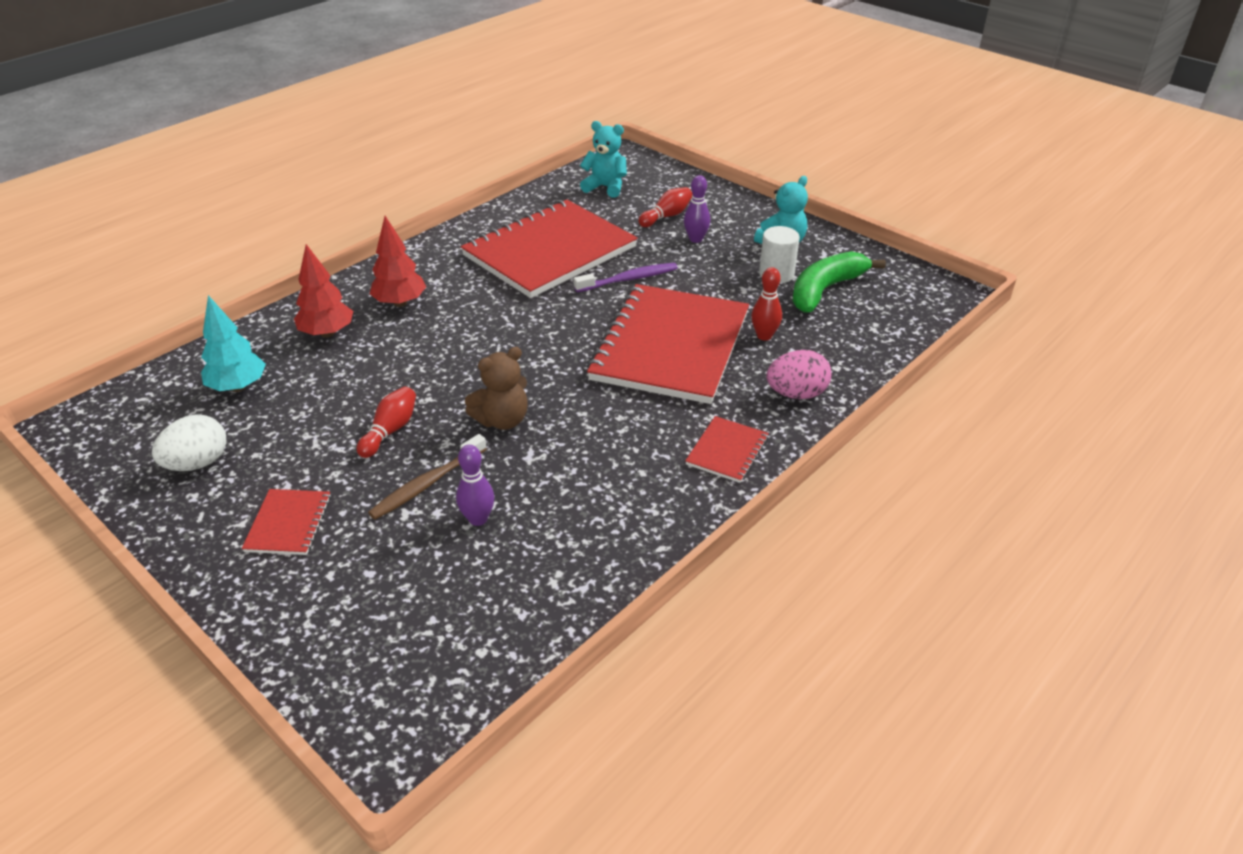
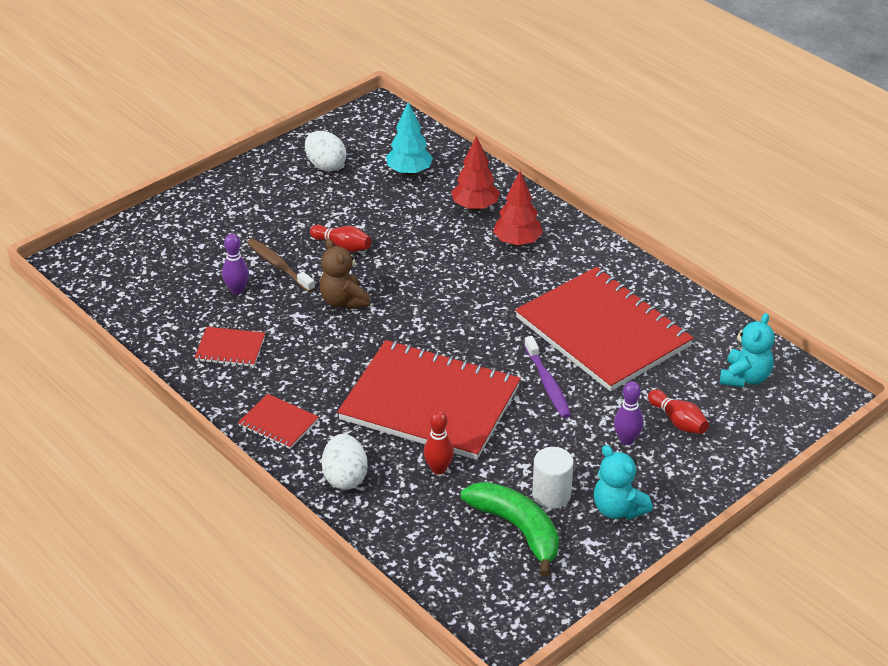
camera: 95 degrees right, 0 degrees up
(288, 523) = (255, 209): red notebook -> red notebook (230, 348)
(796, 394) = (345, 477): pink egg -> white egg

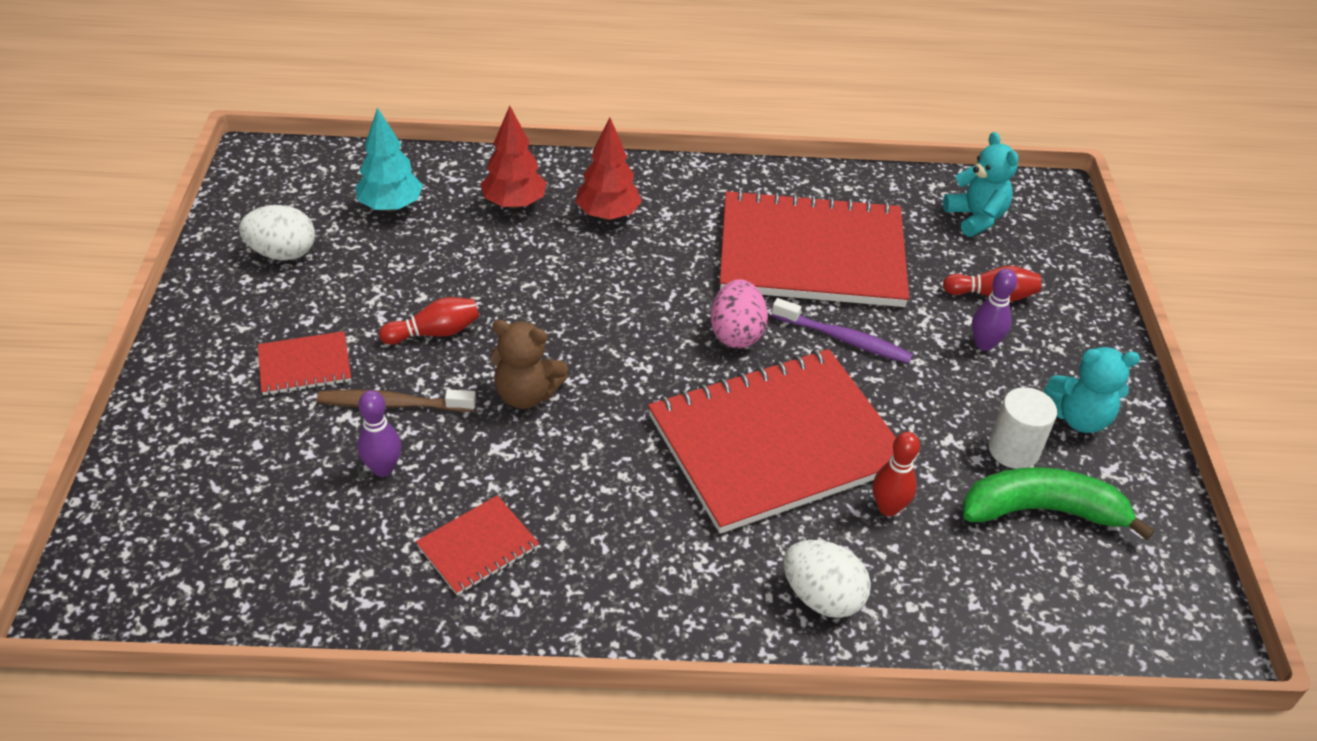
camera: 50 degrees left, 5 degrees up
(278, 423) = (663, 593): red notebook -> red notebook (305, 365)
(491, 343) = (736, 334): none -> pink egg

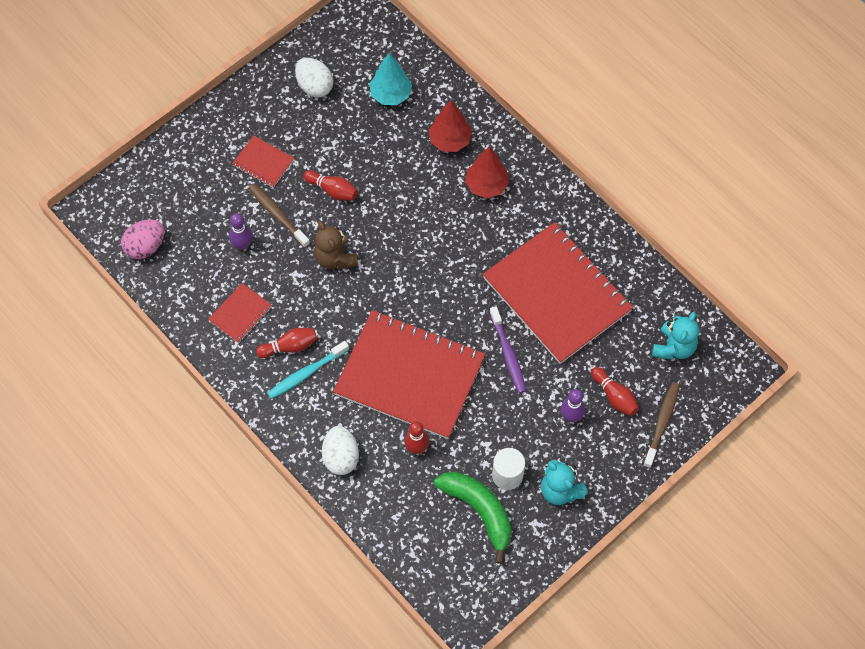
camera: 50 degrees right, 20 degrees up
(478, 547) = (240, 314): red notebook -> red notebook turned 60 degrees counterclockwise
(592, 530) = (289, 346): none -> red bowling pin
(653, 541) = (306, 373): none -> turquoise toothbrush
(736, 334) = (462, 307): pink egg -> pink egg (145, 246)
(1064, 284) = (661, 423): none -> brown toothbrush

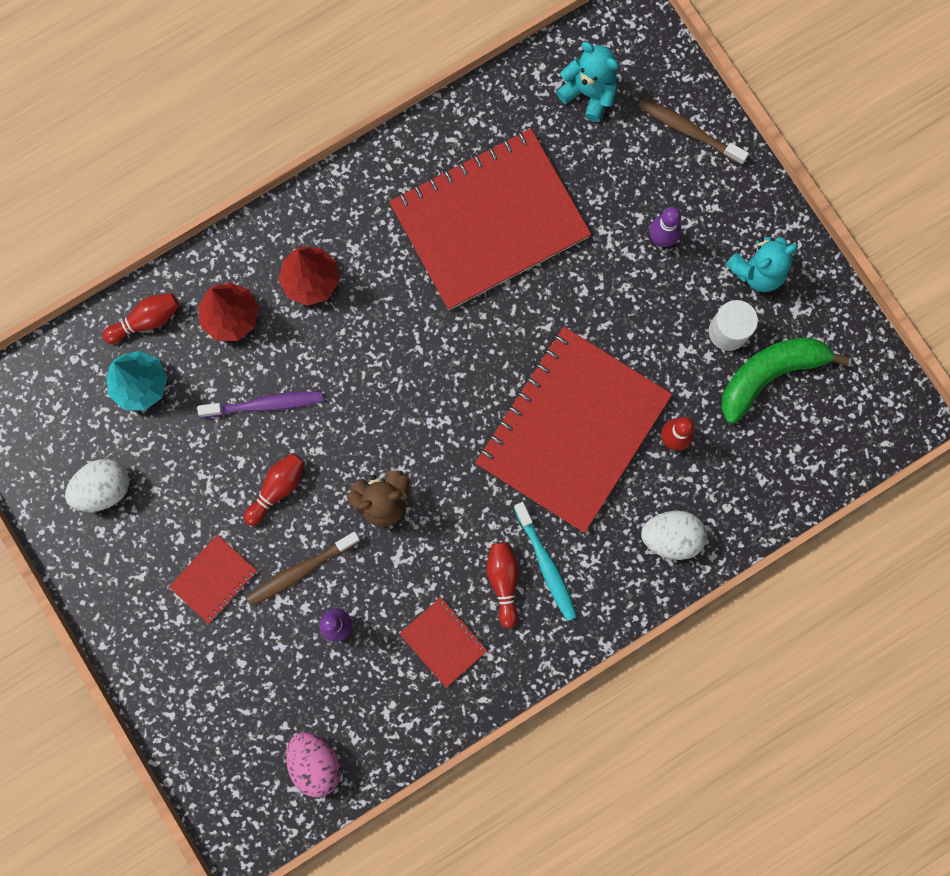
camera: 80 degrees left, 15 degrees up
(508, 354) = (563, 299): purple toothbrush -> purple toothbrush (265, 404)
(614, 396) = (643, 179): red bowling pin -> red bowling pin (146, 320)

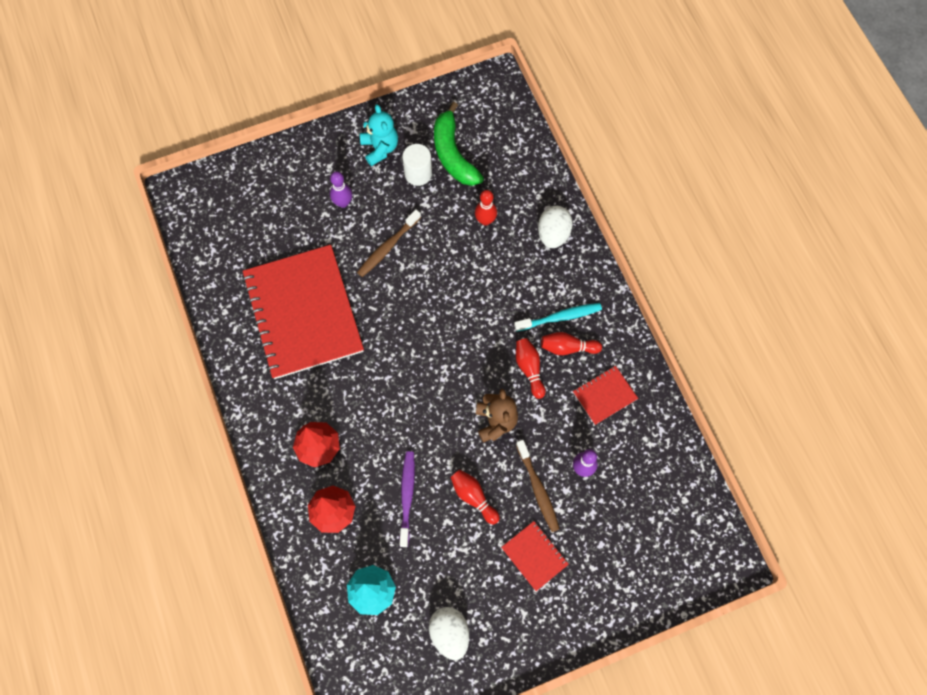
camera: 80 degrees left, 10 degrees down
(146, 320) = (321, 579): red bowling pin -> red bowling pin (529, 369)
(315, 763) = (681, 500): pink egg -> none
(573, 430) = (468, 283): red notebook -> none
(589, 93) = (225, 230): turquoise teddy bear -> none
(689, 131) = (270, 172): brown toothbrush -> brown toothbrush (388, 247)

